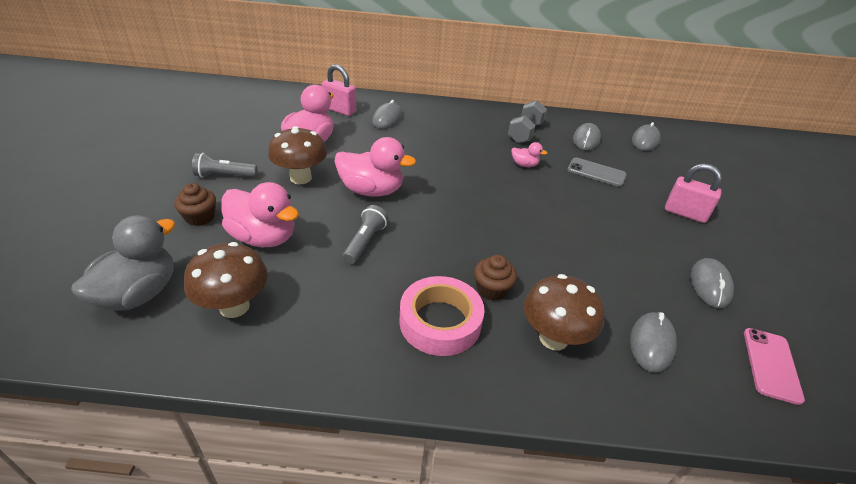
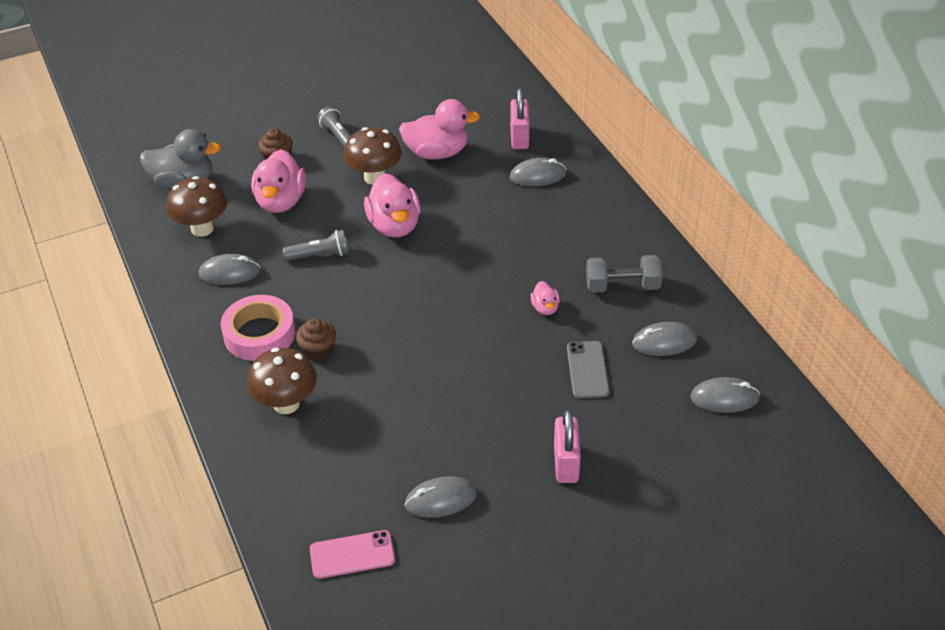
camera: 65 degrees right, 5 degrees up
(651, 343) = (323, 467): grey mouse -> grey mouse (230, 272)

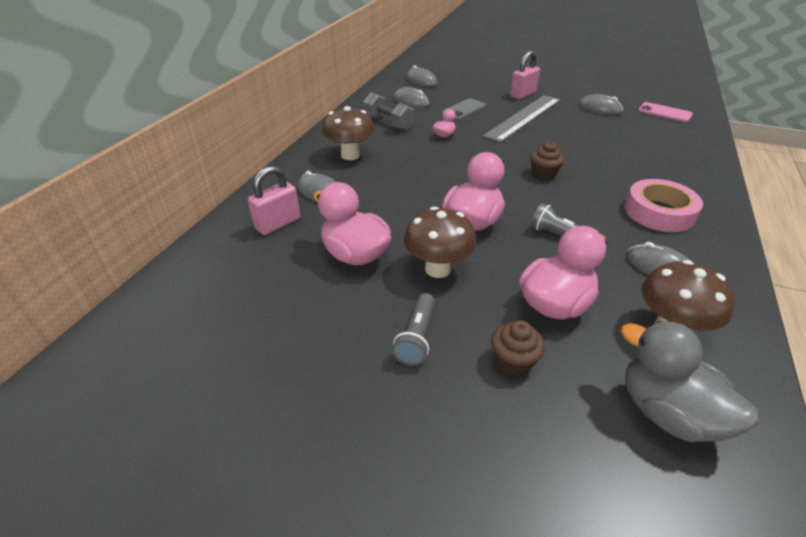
camera: 135 degrees left, 5 degrees down
(286, 404) = (663, 170): brown mushroom -> brown mushroom (350, 155)
(318, 350) = (617, 183): brown cupcake -> brown cupcake (543, 173)
(507, 404) = (523, 117): none -> grey ruler

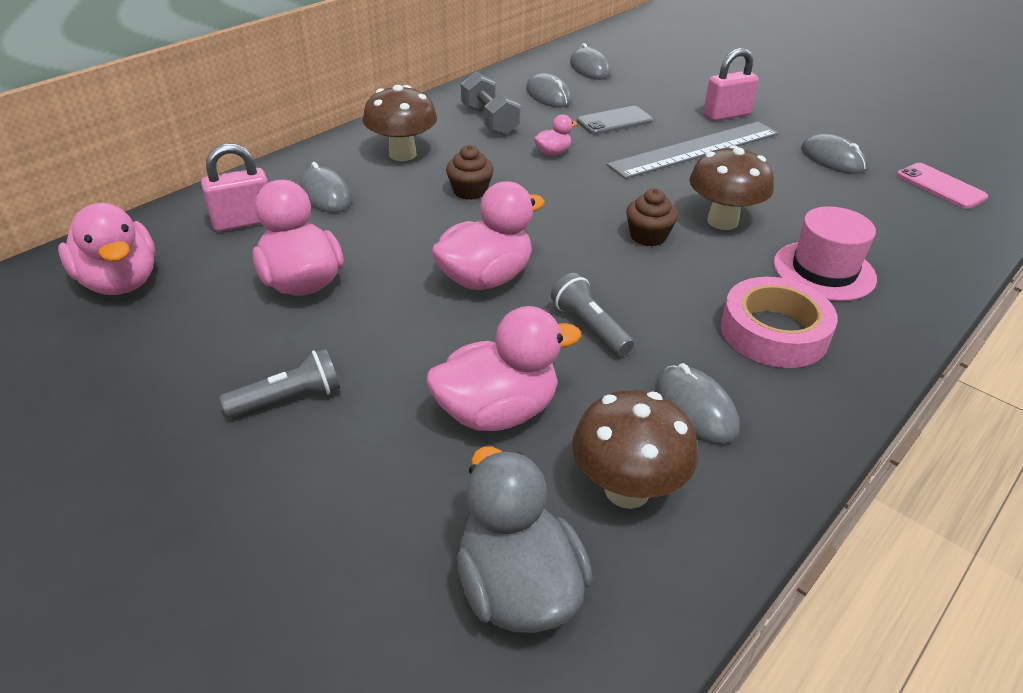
camera: 20 degrees right, 0 degrees up
(219, 289) = (120, 282): none -> pink duck
(416, 337) = (289, 399): grey flashlight -> grey flashlight turned 150 degrees counterclockwise
(438, 269) = (386, 326): brown mushroom -> brown mushroom (722, 221)
(513, 361) = (379, 462): brown cupcake -> brown cupcake (470, 191)
(652, 171) = (824, 271): none -> pink hat

